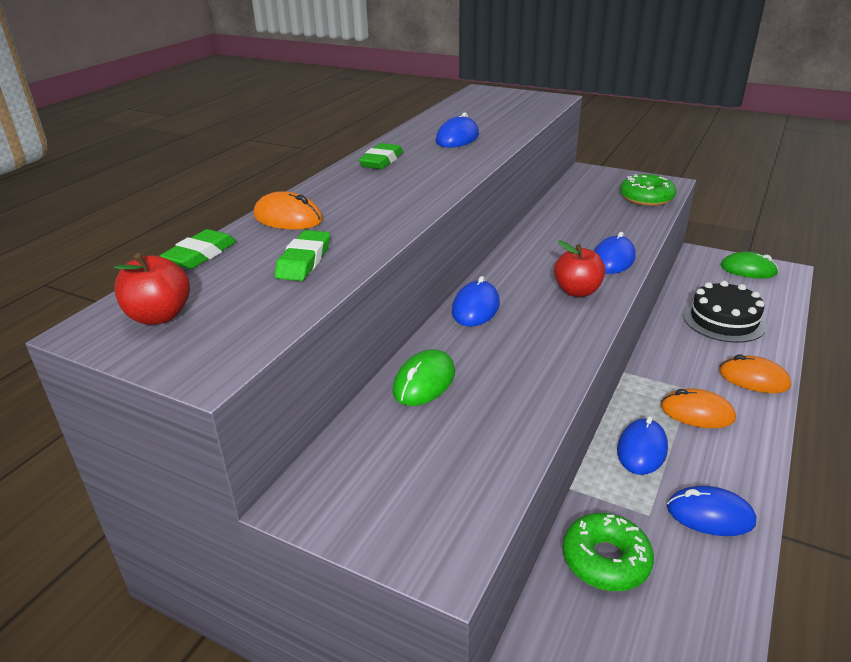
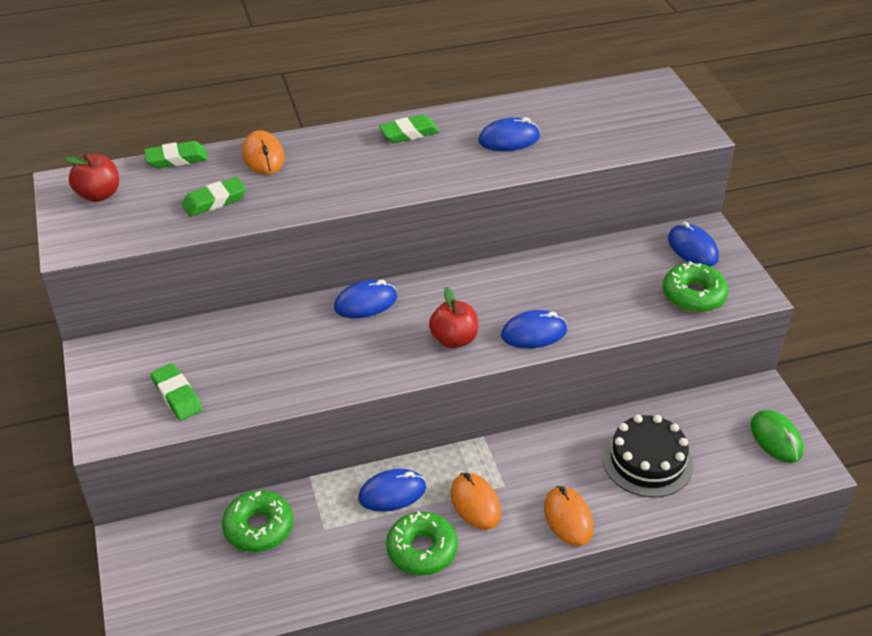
camera: 45 degrees right, 10 degrees up
(424, 382) = (249, 332): green mouse -> none
(454, 472) = (177, 395): none -> green eraser
(710, 515) = (357, 561): blue mouse -> blue mouse (692, 248)
(728, 468) = (422, 550): none -> green donut

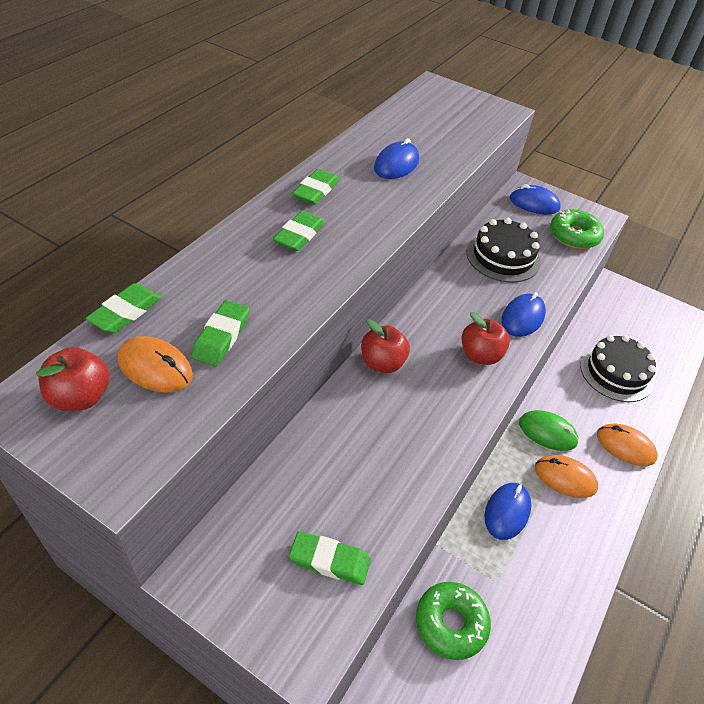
camera: 45 degrees left, 5 degrees up
(263, 156) = (214, 268): orange mouse -> orange mouse (155, 367)
(352, 160) = (299, 235): none -> green eraser
(365, 302) = (382, 363): blue mouse -> red apple
(422, 550) = (576, 543): green donut -> none
(587, 278) = (503, 257): none -> black cake
(776, 439) = (655, 313): green mouse -> green mouse (547, 432)

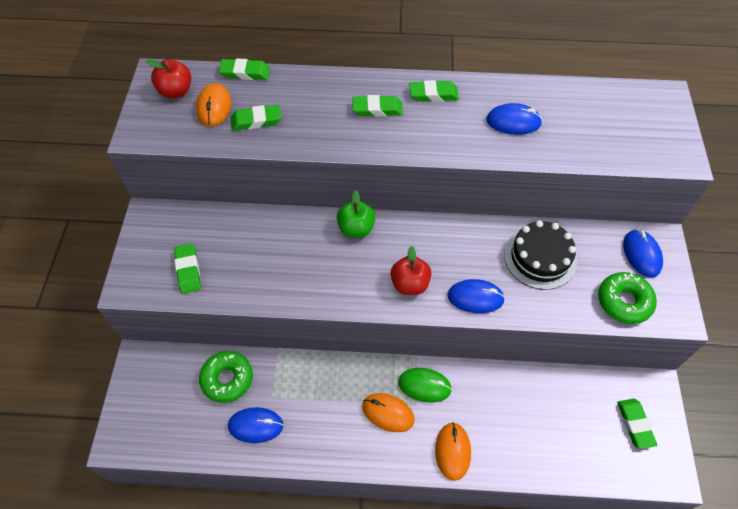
camera: 65 degrees right, 10 degrees up
(382, 363) = (356, 228): red apple -> green apple
(507, 512) = (331, 382): blue mouse -> blue mouse (256, 425)
(547, 432) = (424, 385): green mouse -> green mouse turned 75 degrees counterclockwise
(565, 478) = (388, 413): orange mouse -> orange mouse turned 60 degrees counterclockwise
(616, 372) = (535, 421): black cake -> none
(642, 315) = (635, 424): none -> green eraser

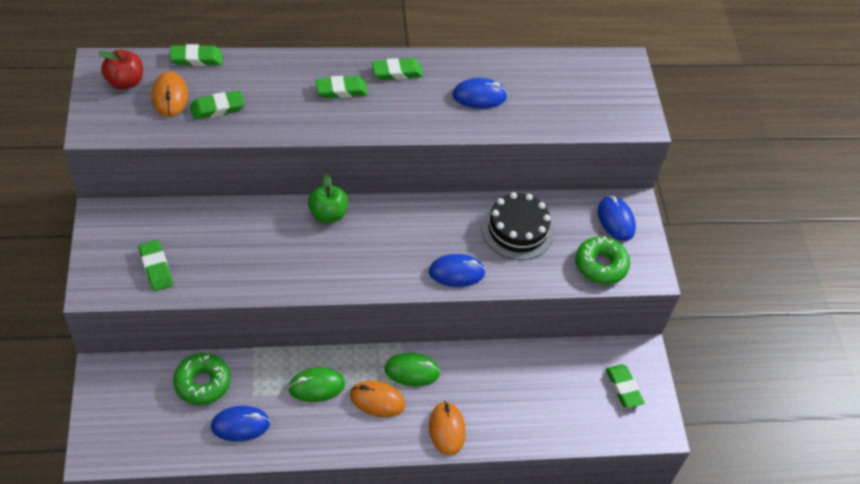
camera: 15 degrees left, 5 degrees down
(332, 393) = (316, 386): none -> green mouse
(410, 284) = (389, 264): red apple -> none

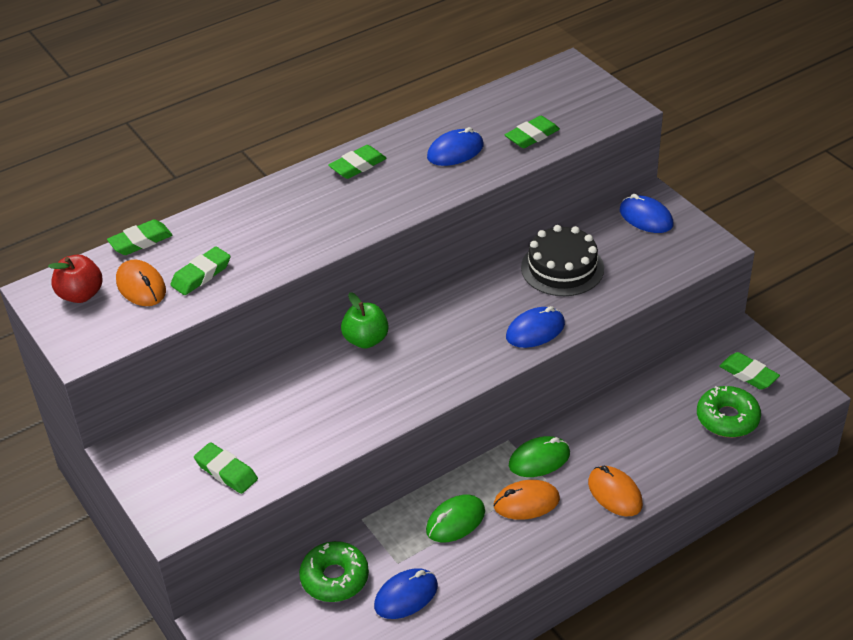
camera: 20 degrees left, 10 degrees down
(341, 90) = (315, 204): green eraser -> green eraser (532, 136)
(600, 265) = (664, 261): green donut -> green donut (727, 418)

